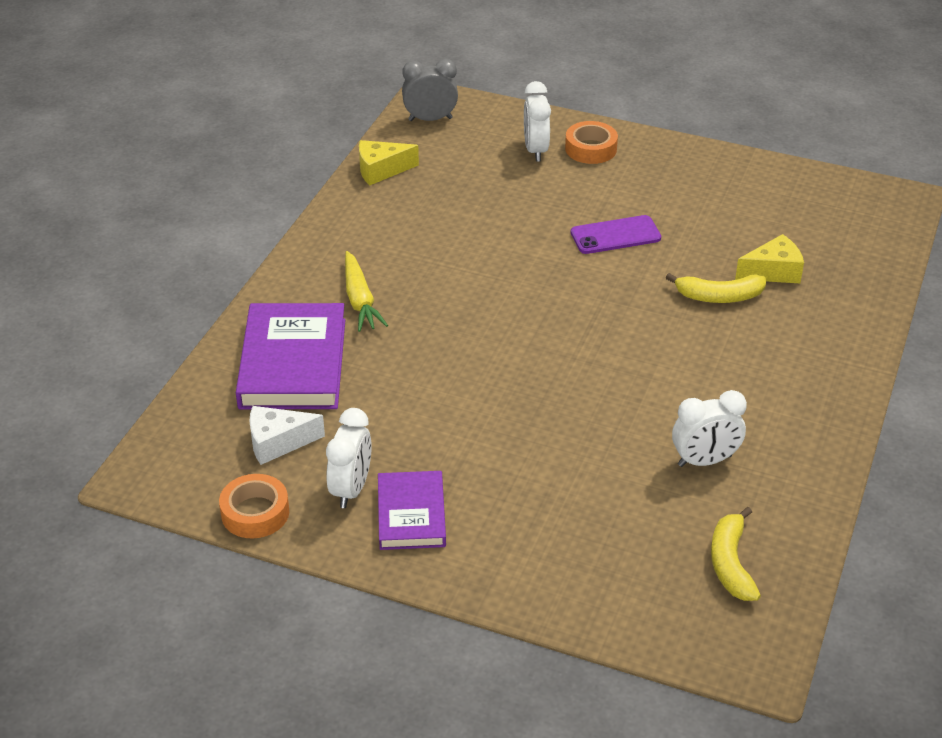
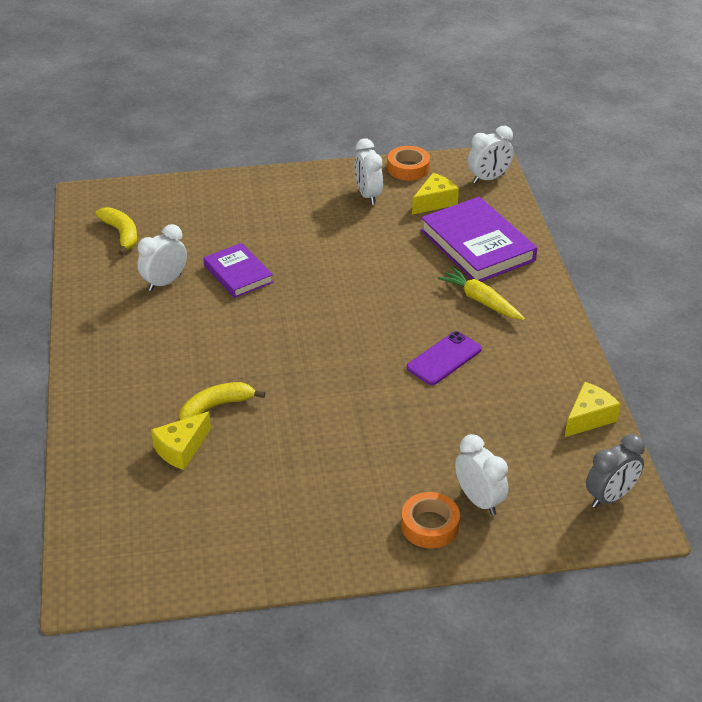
camera: 150 degrees right, 0 degrees up
(172, 450) = (488, 178): none -> white clock
(278, 442) = (434, 202): white cheese -> yellow cheese
(411, 514) = (322, 195): purple book -> purple book (238, 274)
(615, 235) = (337, 432): purple phone -> purple phone (444, 359)

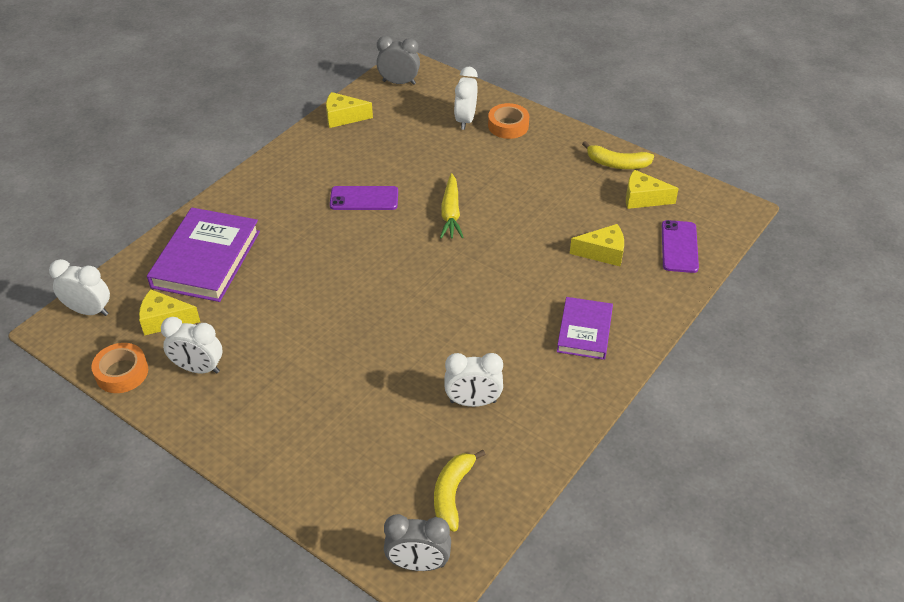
camera: 135 degrees left, 5 degrees up
(105, 198) = (418, 564): none -> grey clock
(114, 503) = (679, 247): none -> purple phone
(197, 534) = (643, 198): none -> yellow cheese
(216, 407) = (550, 265): yellow banana -> yellow banana (617, 164)
(238, 274) = (406, 366): purple book -> purple book (584, 331)
(368, 195) = (198, 368): white clock -> white clock turned 75 degrees clockwise
(481, 301) = (278, 218): yellow carrot -> yellow carrot (451, 213)

